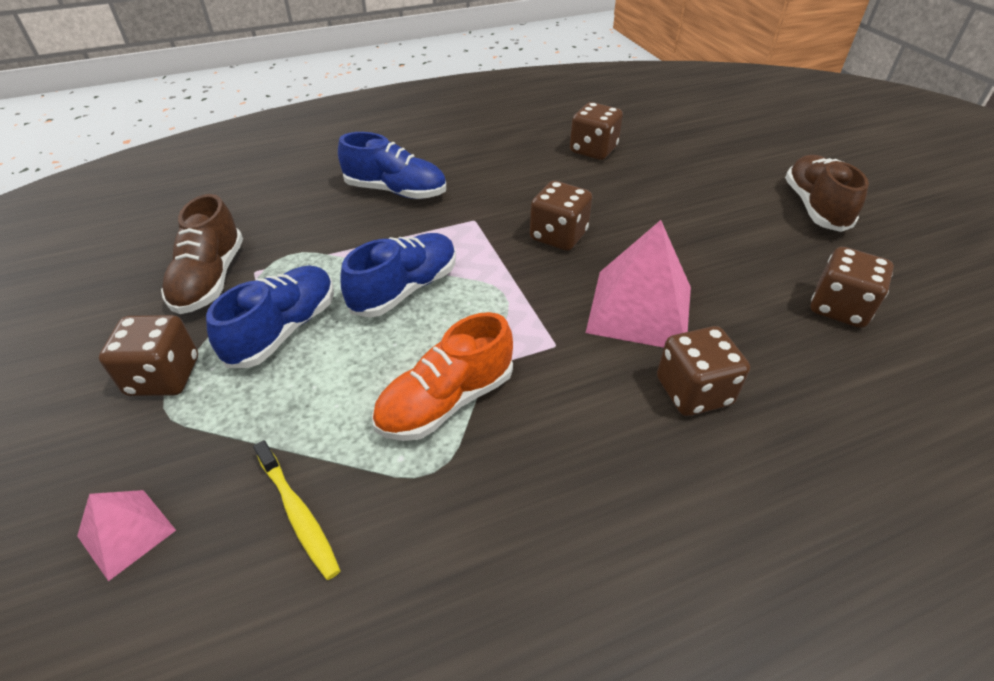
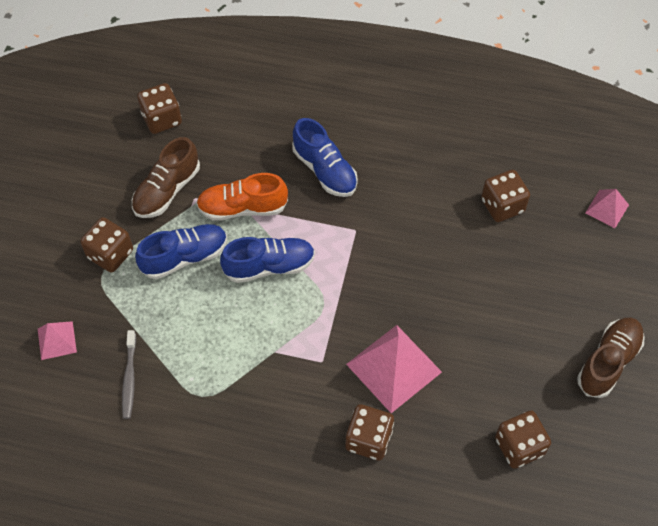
camera: 35 degrees right, 15 degrees up
(298, 514) = (129, 378): yellow toothbrush -> grey toothbrush
(446, 401) = (235, 360): orange shoe -> orange shoe (242, 208)
(558, 236) = (398, 278): brown dice -> brown dice (162, 119)
(677, 120) = (607, 208): none -> pink pyramid

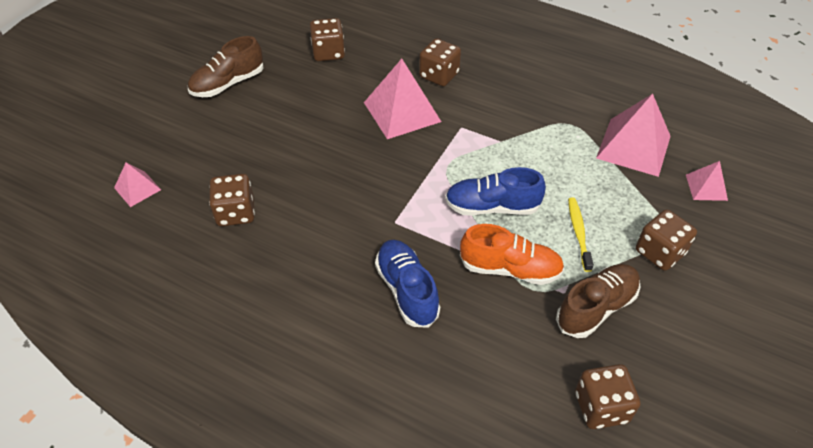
camera: 165 degrees left, 10 degrees down
(129, 378) = (633, 147): grey toothbrush -> pink pyramid
(185, 257) = (578, 233): blue shoe -> yellow toothbrush

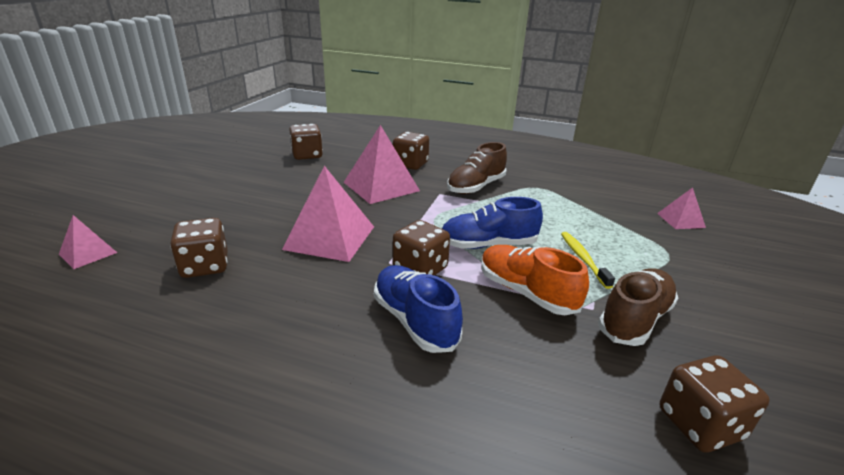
camera: 10 degrees left, 20 degrees down
(228, 84) = (208, 176): brown shoe -> brown shoe (476, 187)
(510, 269) = (526, 292): orange shoe -> orange shoe turned 135 degrees counterclockwise
(633, 147) = (600, 198): pink pyramid -> pink pyramid (330, 237)
(659, 252) = (670, 268): brown dice -> brown dice (420, 269)

